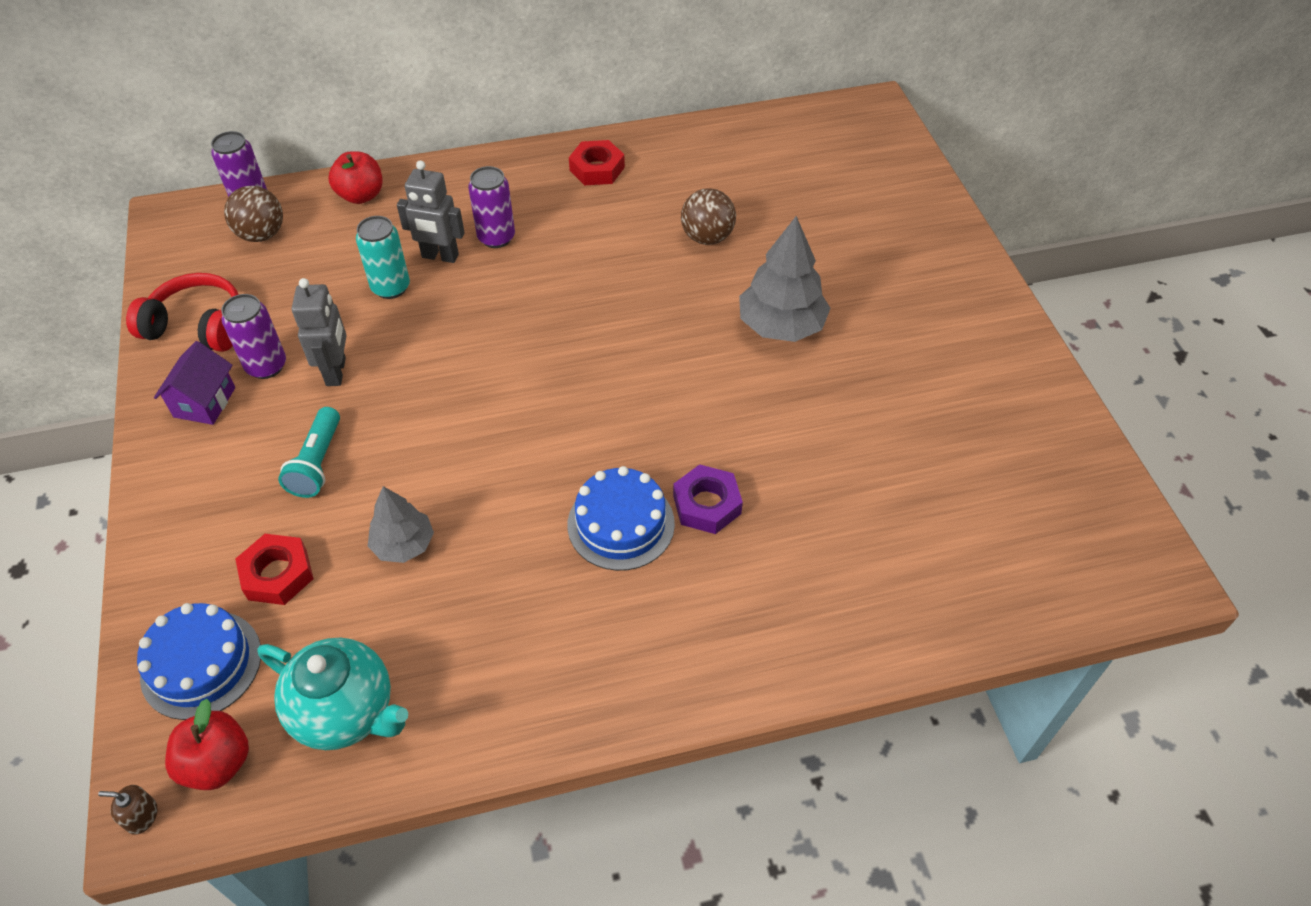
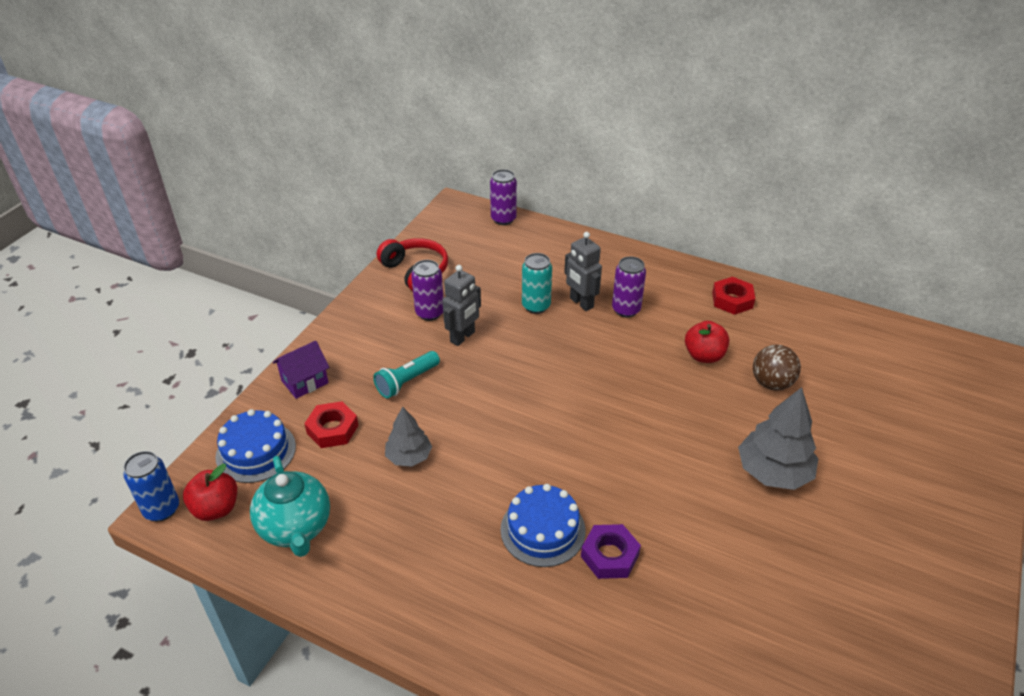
camera: 40 degrees right, 10 degrees down
(142, 816) = (162, 509): brown soap dispenser -> blue can
(204, 402) = (382, 314): purple house -> purple house (305, 382)
(261, 234) = (492, 239): brown ball -> none
(361, 195) = (567, 244): red apple -> red apple (704, 356)

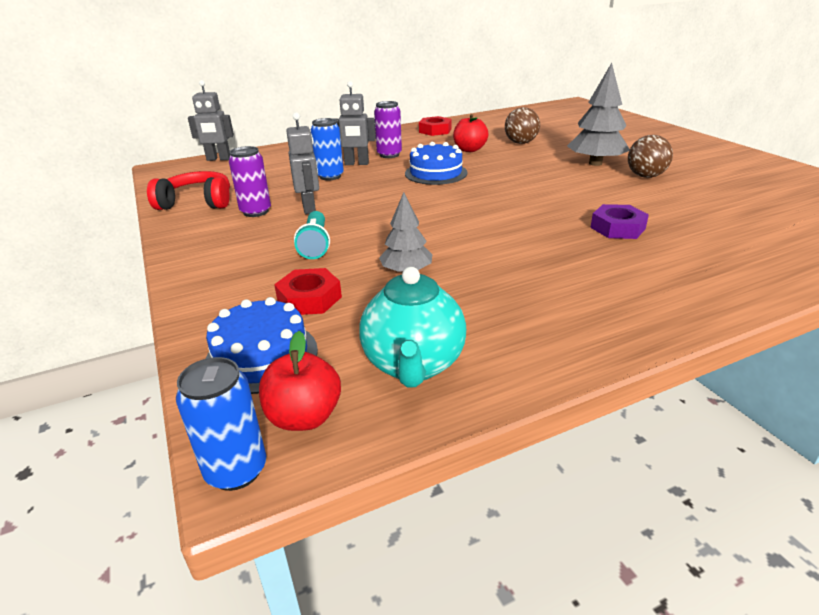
camera: 50 degrees left, 10 degrees down
(296, 528) = (413, 365): turquoise teapot -> turquoise teapot turned 75 degrees clockwise
(305, 382) = (218, 294): purple house -> none
(503, 219) = (218, 159): purple can -> grey robot
(536, 306) = (330, 176): turquoise can -> blue can
(543, 530) = (565, 243): blue cake -> blue cake (436, 173)
(778, 529) = (645, 176): none -> brown ball

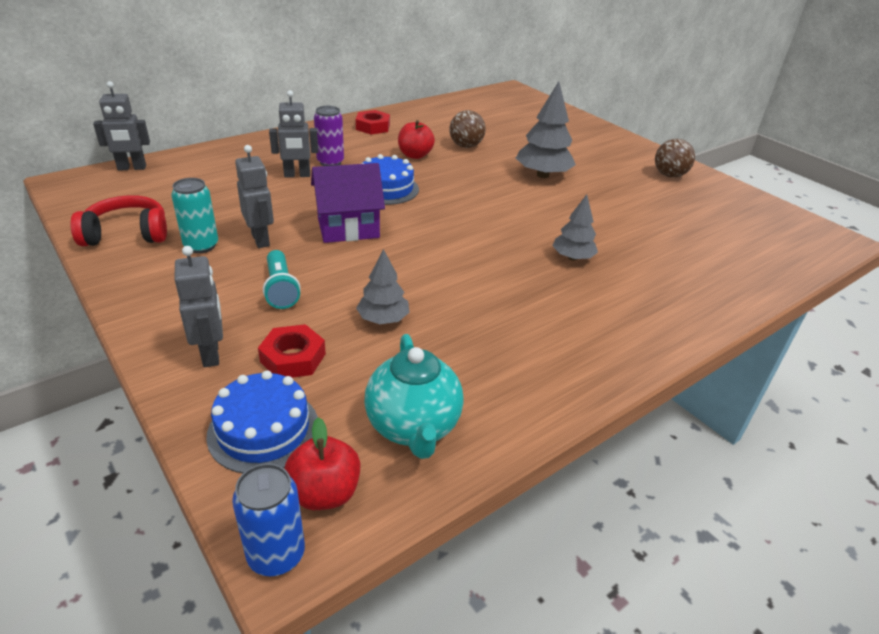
camera: 15 degrees left, 5 degrees up
(235, 292) = (211, 354): none -> grey robot
(256, 212) = (201, 246): purple can -> turquoise can
(330, 176) = (272, 194): blue can -> none
(392, 201) = (348, 228): none -> purple house
(617, 228) = (572, 257): purple nut -> grey tree
(645, 176) = (591, 192): brown ball -> brown ball (669, 175)

